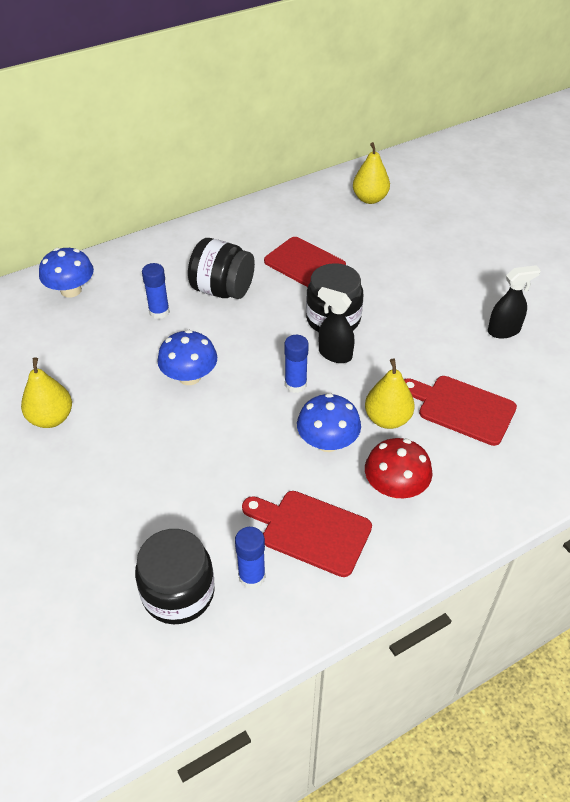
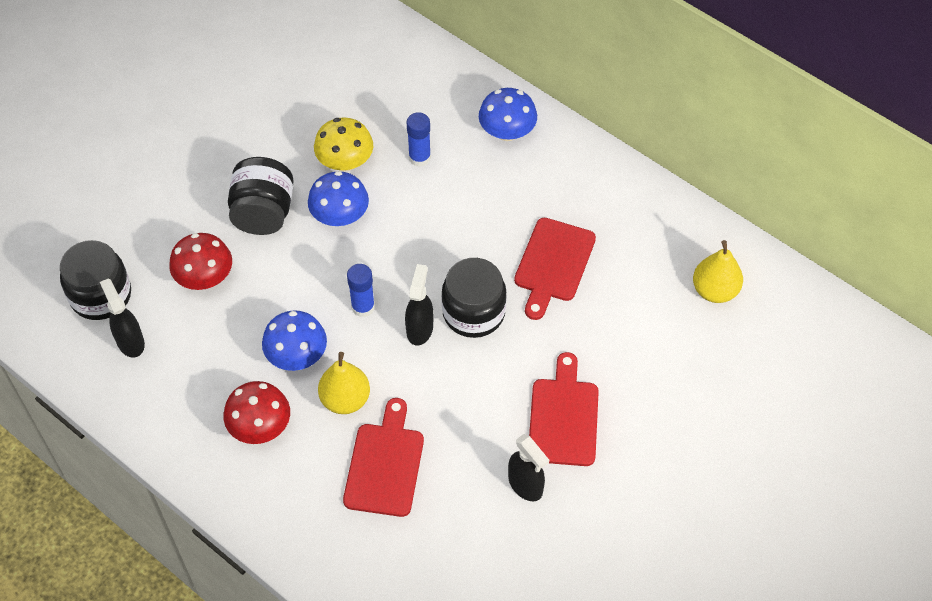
camera: 70 degrees right, 10 degrees up
(51, 418) = (250, 133): yellow pear -> none
(71, 290) = (420, 74): blue mushroom -> blue mushroom (507, 132)
(132, 359) = (345, 162): none -> yellow mushroom
(204, 493) = (205, 278): none -> red mushroom
(222, 290) = (476, 199): black jar -> black jar (263, 213)
(252, 576) = (130, 342): blue glue stick -> black spray bottle
(311, 531) = (189, 372): red cutting board -> red cutting board (563, 417)

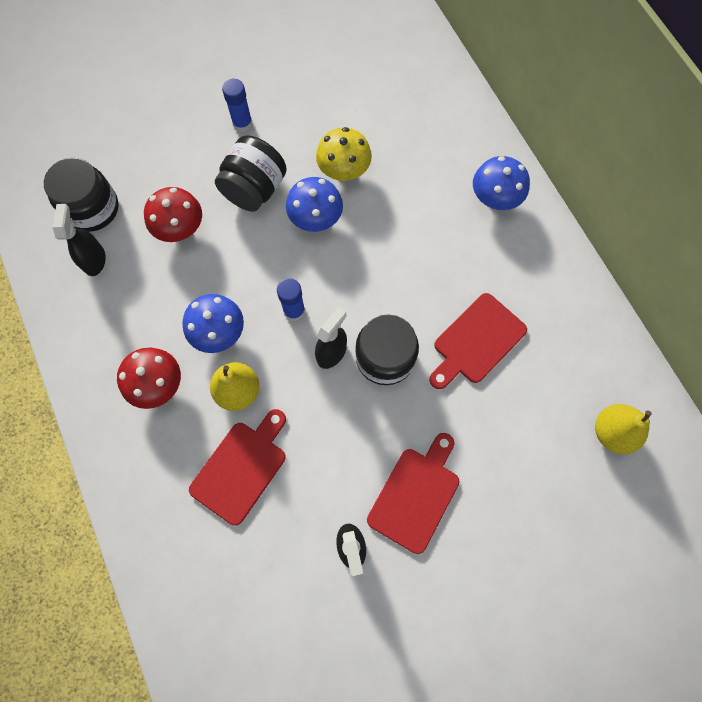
camera: 25 degrees right, 15 degrees up
(419, 157) = (408, 191): blue glue stick -> blue glue stick (242, 123)

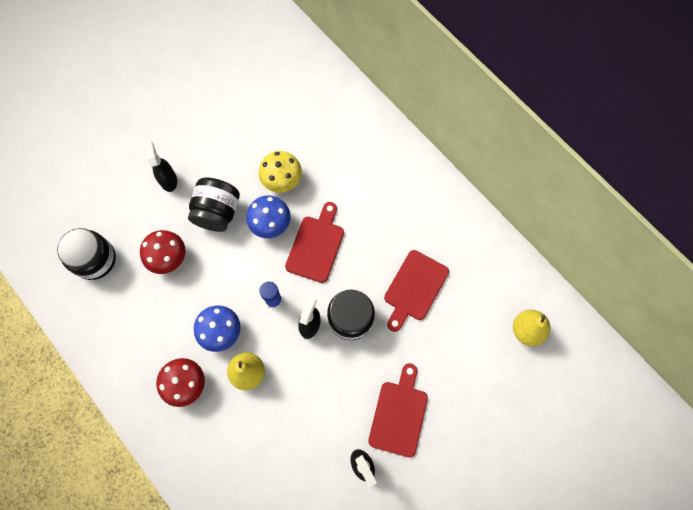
camera: 15 degrees left, 0 degrees up
(94, 260) = (108, 300): black spray bottle -> black spray bottle (168, 180)
(241, 468) = (266, 430): red cutting board -> red cutting board (316, 246)
(242, 123) = (193, 161): blue glue stick -> none
(495, 197) = (401, 174): blue mushroom -> none

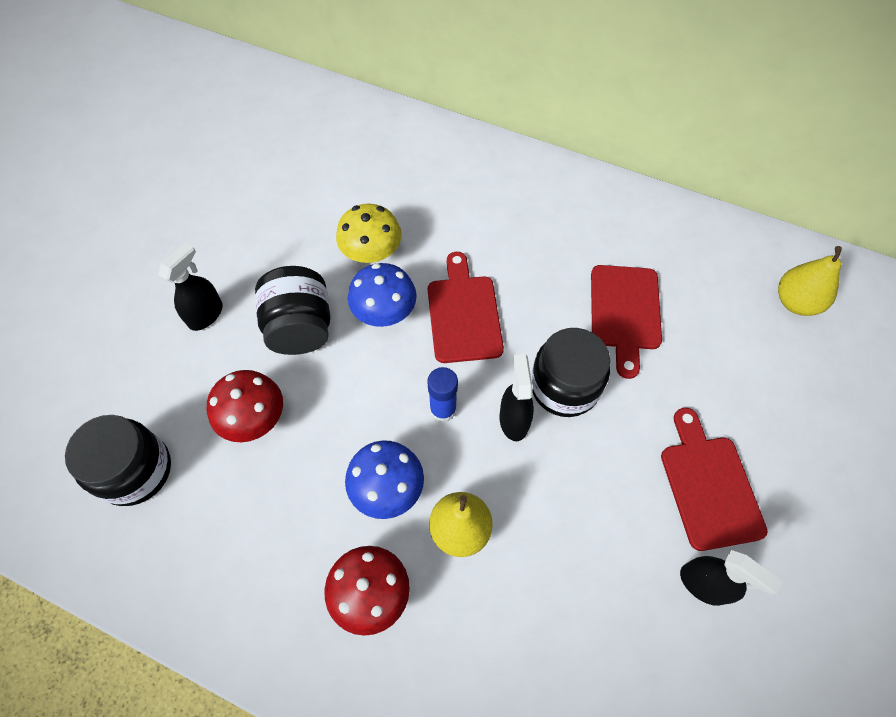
camera: 25 degrees left, 10 degrees down
(168, 180) = (206, 314): black spray bottle -> black spray bottle turned 75 degrees clockwise

